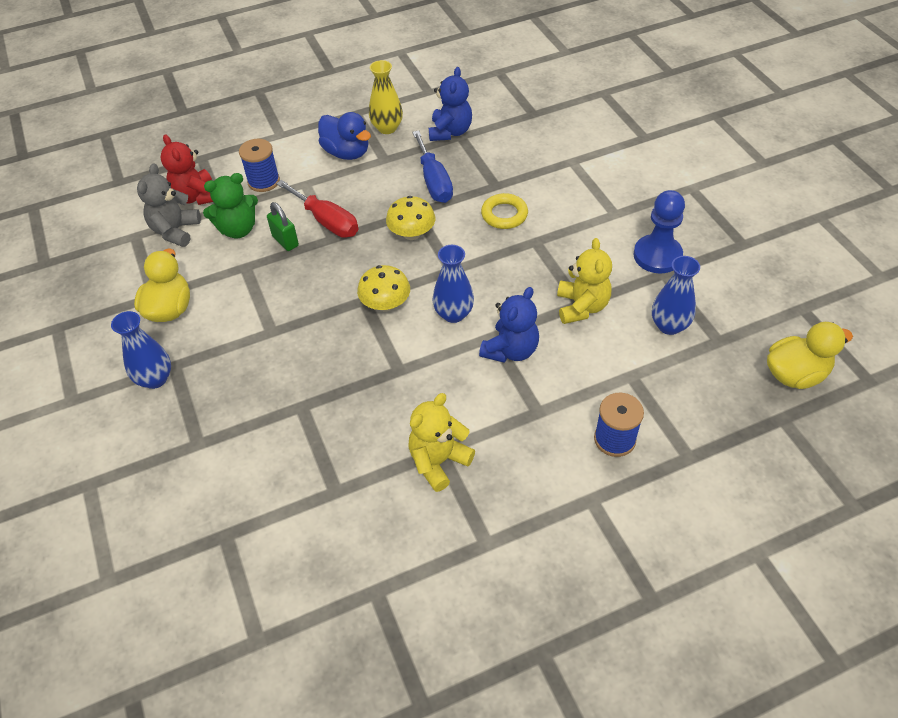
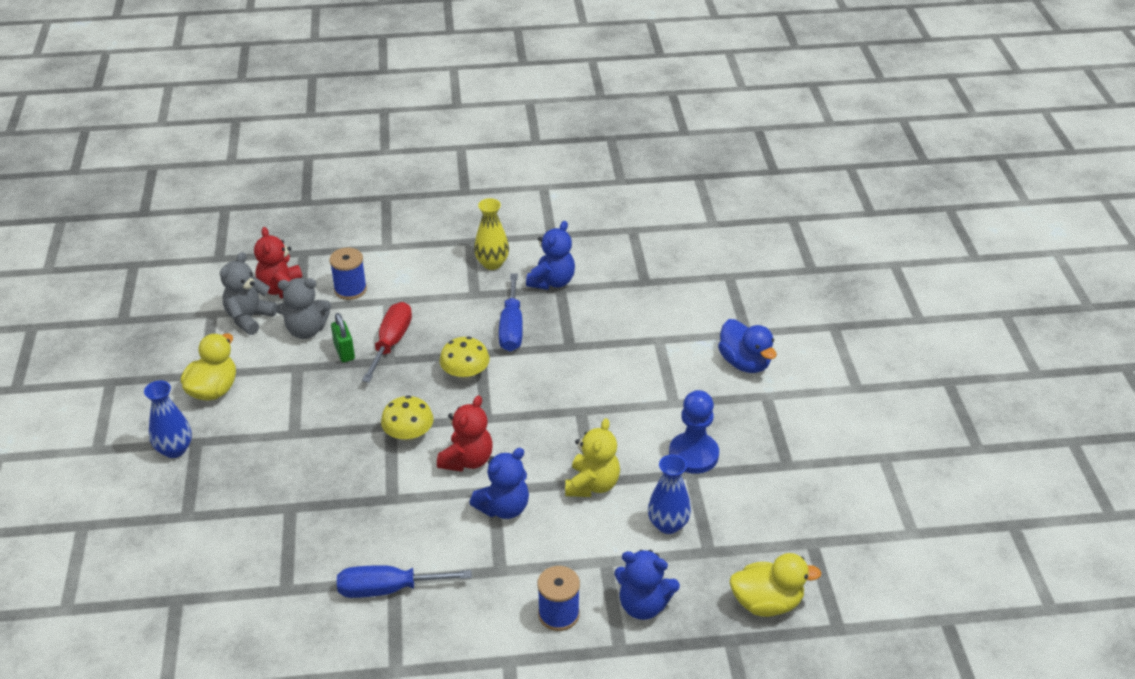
camera: 15 degrees right, 10 degrees down
(238, 229) = (306, 330): green teddy bear -> grey teddy bear
(327, 221) = (391, 342): red screwdriver -> red screwdriver turned 135 degrees counterclockwise
(346, 152) = (441, 279): blue duck -> blue duck (744, 362)
(438, 461) = (388, 589): yellow teddy bear -> blue screwdriver
(453, 314) = (467, 460): blue vase -> red teddy bear
(504, 214) = (563, 377): yellow ring -> none
(687, 407) = (643, 605): none -> blue teddy bear

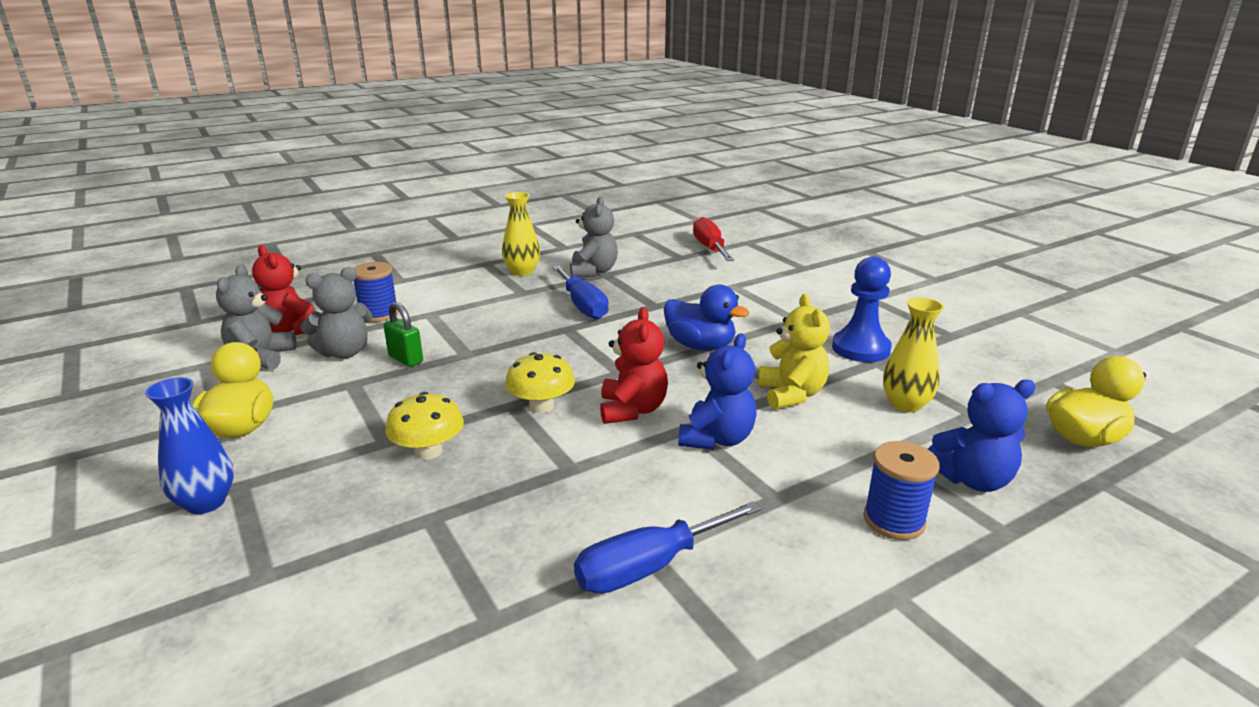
camera: 25 degrees left, 15 degrees down
(391, 342) = (458, 341): red screwdriver -> red screwdriver (710, 248)
(465, 374) = (564, 345): yellow mushroom -> yellow mushroom (428, 451)
(552, 281) = (593, 272): blue teddy bear -> grey teddy bear
(668, 524) = (905, 404): blue vase -> yellow vase
(744, 362) = (825, 284): blue duck -> blue duck (700, 346)

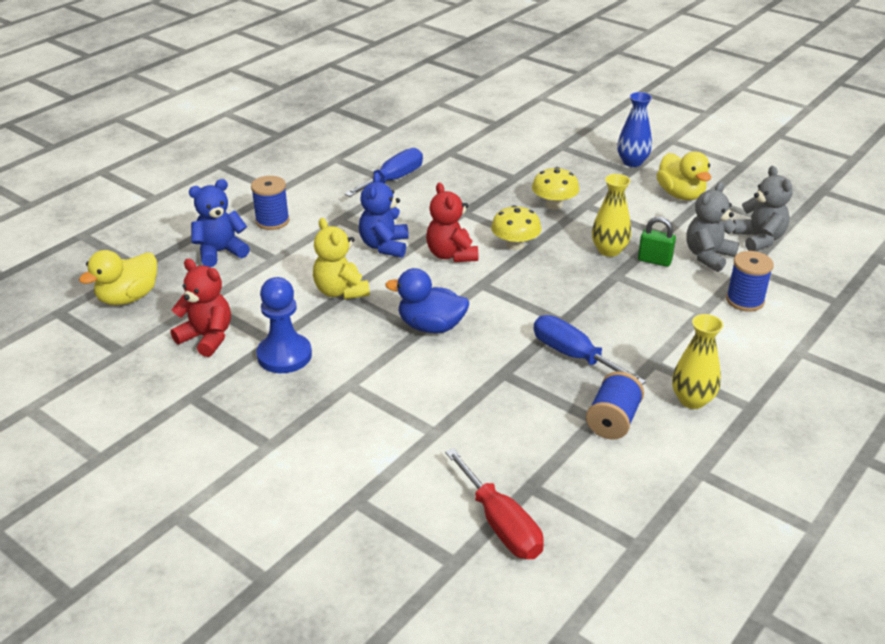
camera: 160 degrees right, 10 degrees up
(293, 329) = (785, 268): red teddy bear -> red teddy bear (207, 338)
(593, 272) = (613, 421): grey teddy bear -> blue spool
(905, 404) = (252, 300): yellow vase -> yellow vase (609, 250)

